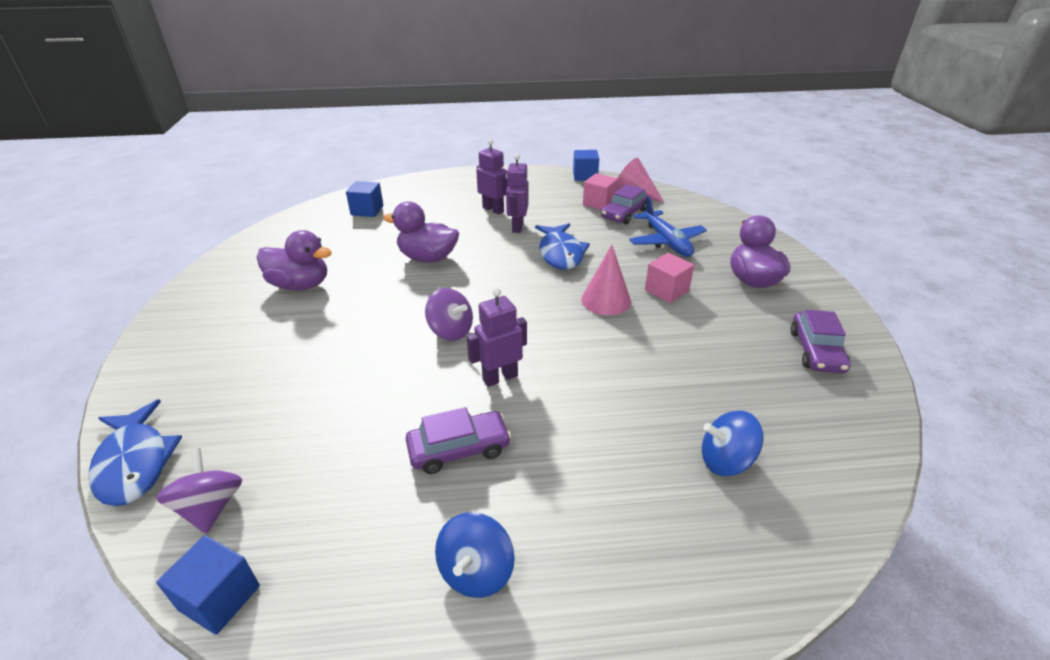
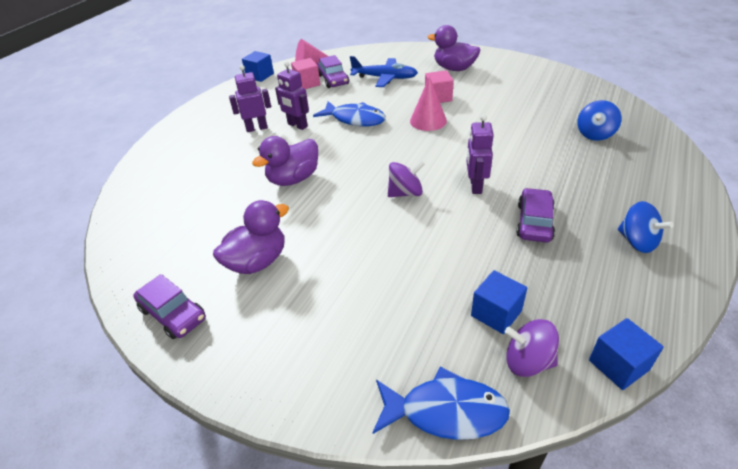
camera: 55 degrees left, 5 degrees up
(367, 210) = (167, 193): blue cube -> blue cube (496, 313)
(816, 351) = (530, 77): purple car -> purple car (173, 314)

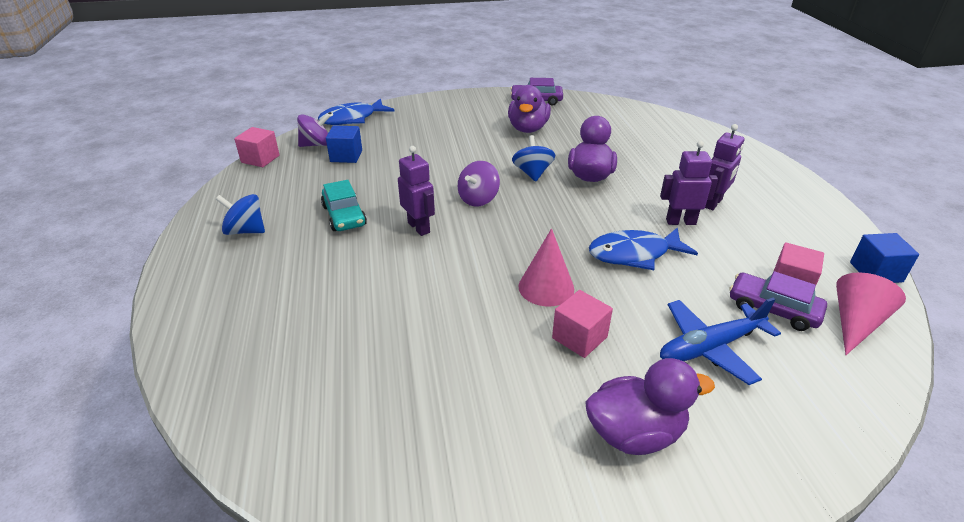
camera: 140 degrees right, 5 degrees down
(534, 222) = (344, 216): purple car -> turquoise car
(595, 134) = (305, 355): blue spinning top -> blue spinning top (532, 173)
(618, 365) = (260, 159): blue cube -> pink cube

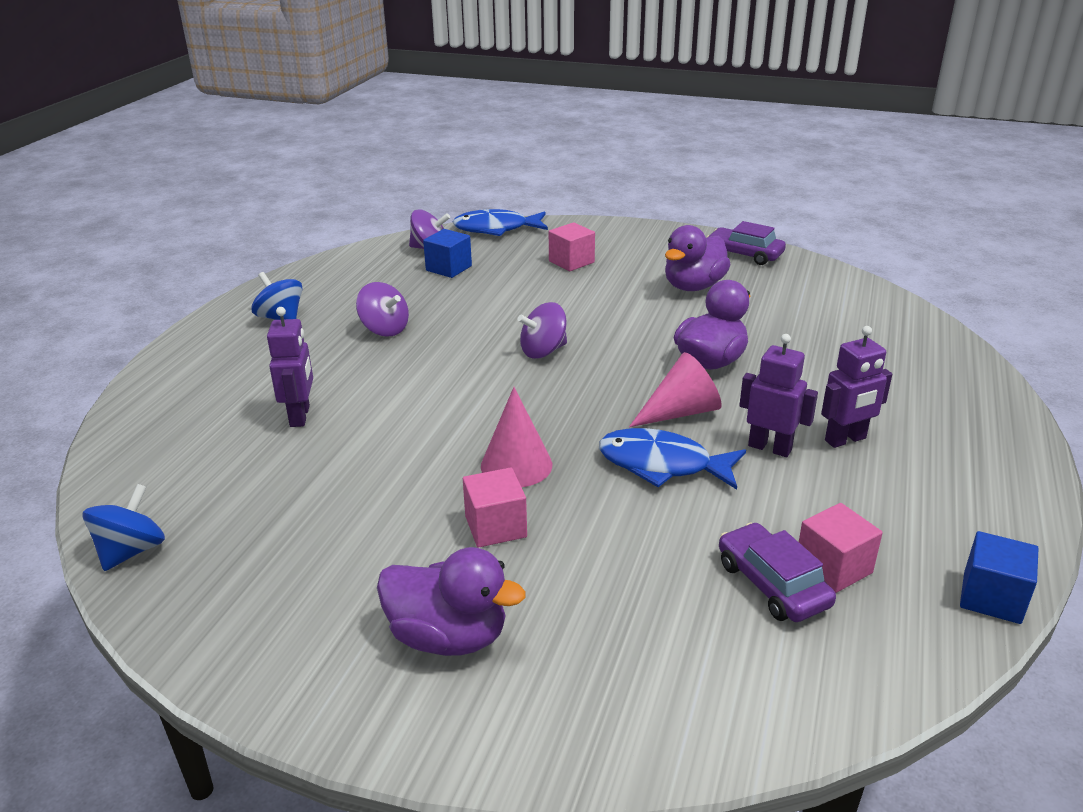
camera: 30 degrees right, 5 degrees down
(260, 159) = (361, 251): pink cube -> pink cube (571, 262)
(344, 216) = (384, 329): turquoise car -> purple spinning top
(419, 227) = (447, 362): purple robot -> purple robot (300, 416)
(532, 173) = (640, 339): blue spinning top -> blue spinning top (131, 551)
(710, 347) = (636, 592): blue plane -> none
(855, 323) = (872, 642): pink cone -> pink cone (680, 412)

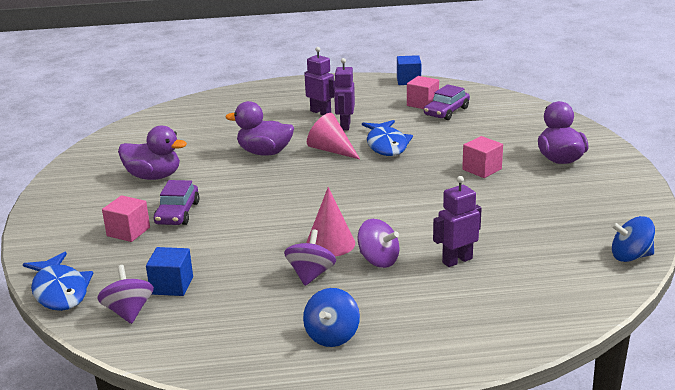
camera: 115 degrees left, 5 degrees down
(516, 465) = (427, 178): pink cone -> pink cone (330, 243)
(543, 351) = (293, 203): purple spinning top -> purple spinning top (378, 260)
(744, 254) = (82, 170): purple car -> purple car (177, 213)

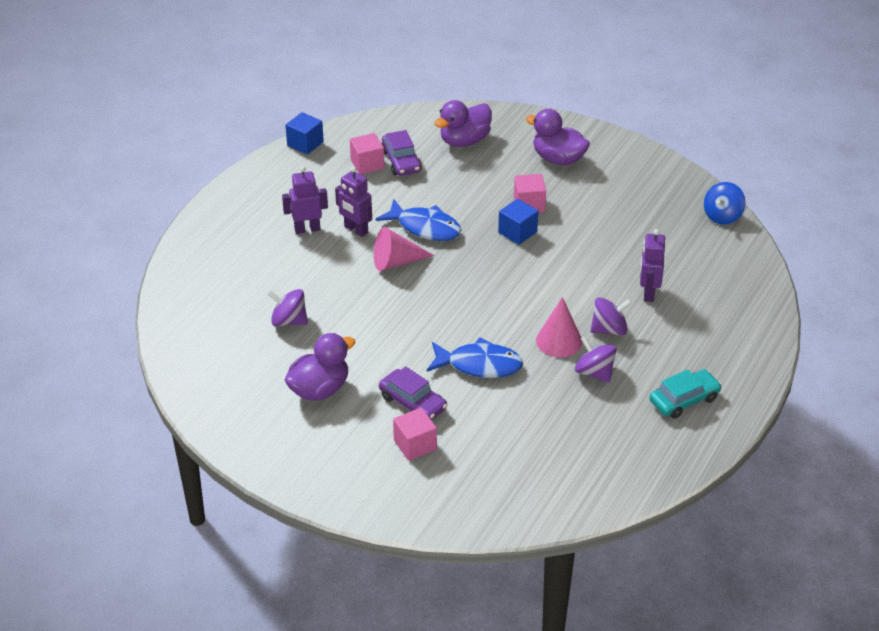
camera: 55 degrees left, 15 degrees up
(60, 291) = (477, 520): blue fish -> blue fish (479, 365)
(129, 312) = (551, 491): purple spinning top -> purple spinning top (289, 321)
(172, 285) = (535, 452): blue cube -> blue cube (517, 232)
(264, 152) = (353, 302): purple duck -> purple duck (464, 141)
(332, 336) = (684, 400): blue spinning top -> turquoise car

